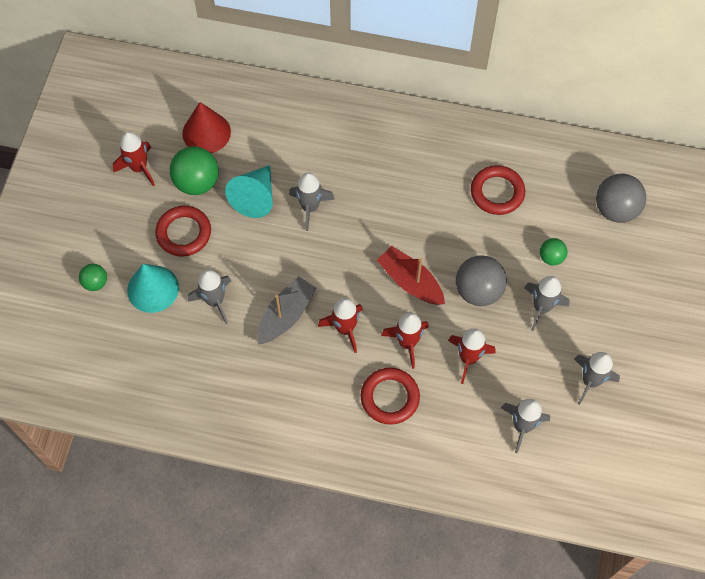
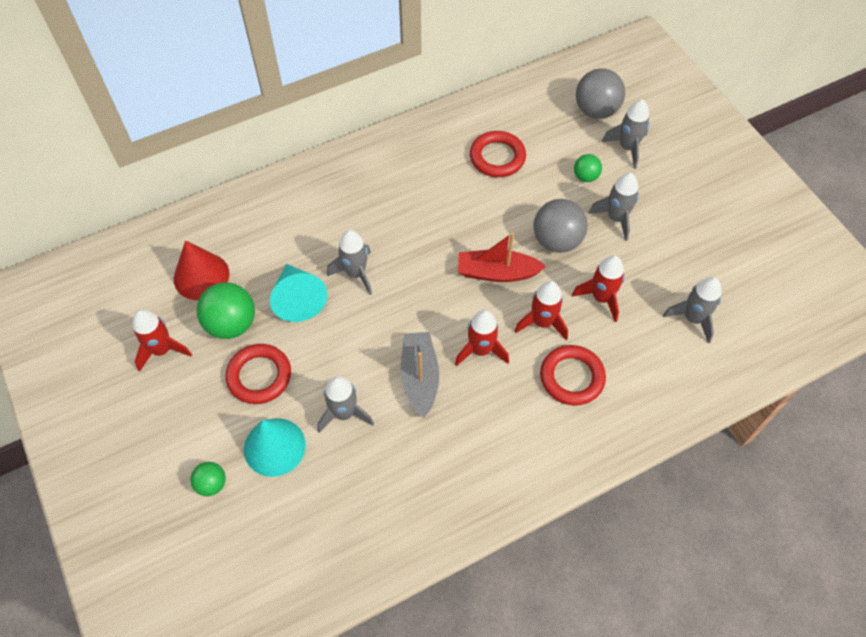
camera: 40 degrees left, 5 degrees down
(590, 381) = (705, 246): grey rocket -> grey rocket (627, 148)

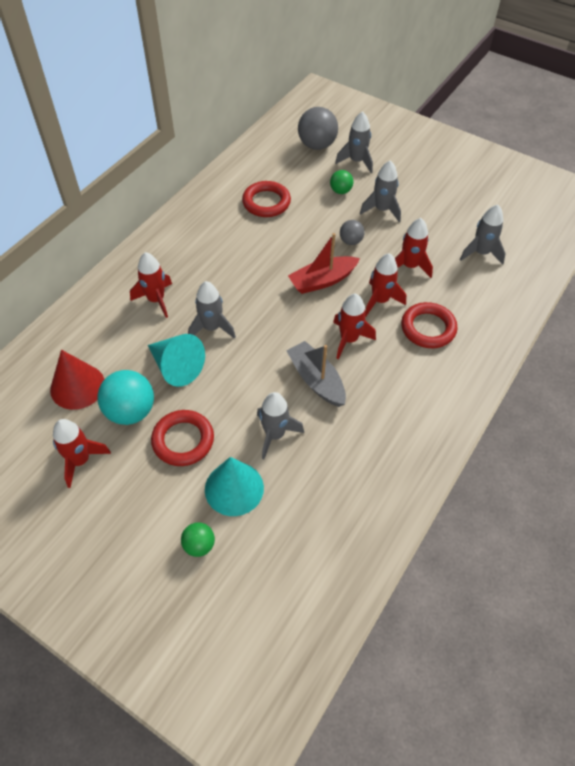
camera: 30 degrees left, 5 degrees down
(231, 324) = (130, 411): green ball -> turquoise ball
(322, 219) = (156, 300): none -> red rocket
(557, 240) = (350, 241): grey ball -> grey ball, size x0.55

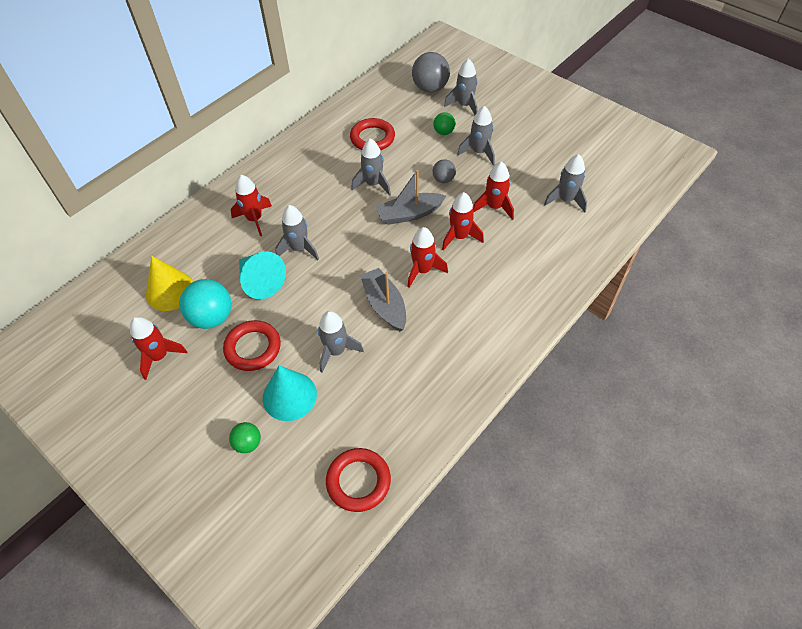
camera: 10 degrees right, 0 degrees up
(77, 386) = (170, 291): red cone -> yellow cone
(277, 252) = (373, 184): none -> grey rocket
(322, 281) = (409, 214): red boat -> grey boat
(428, 328) = (499, 266): red ring -> red ring (358, 481)

